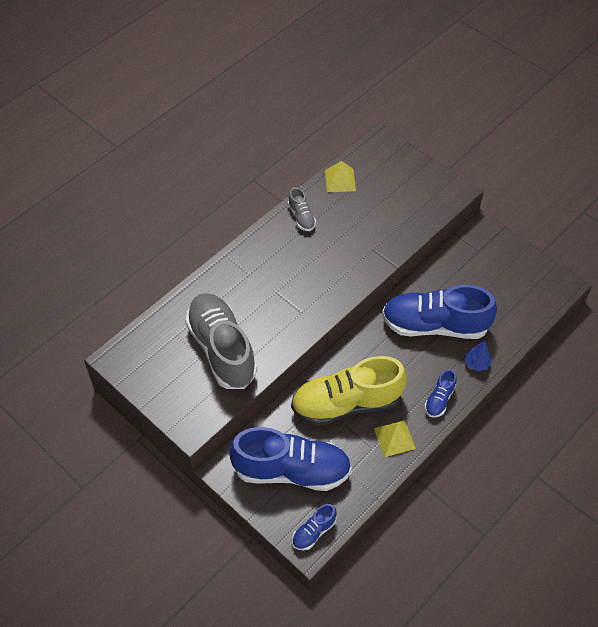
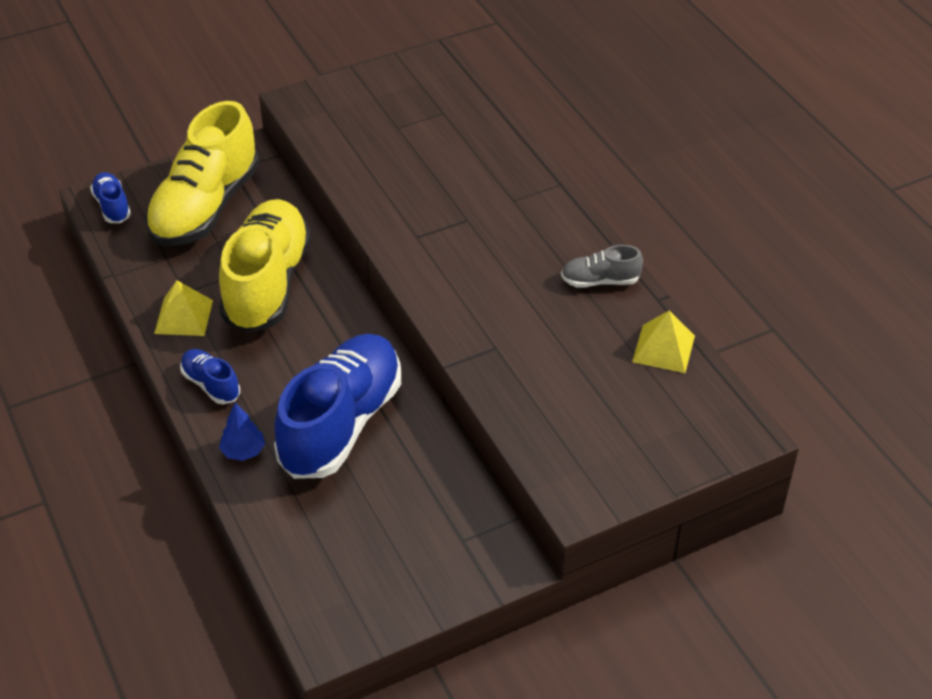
camera: 110 degrees right, 10 degrees down
(222, 349) = (397, 148): grey shoe -> none
(291, 470) = (205, 207): blue shoe -> yellow shoe

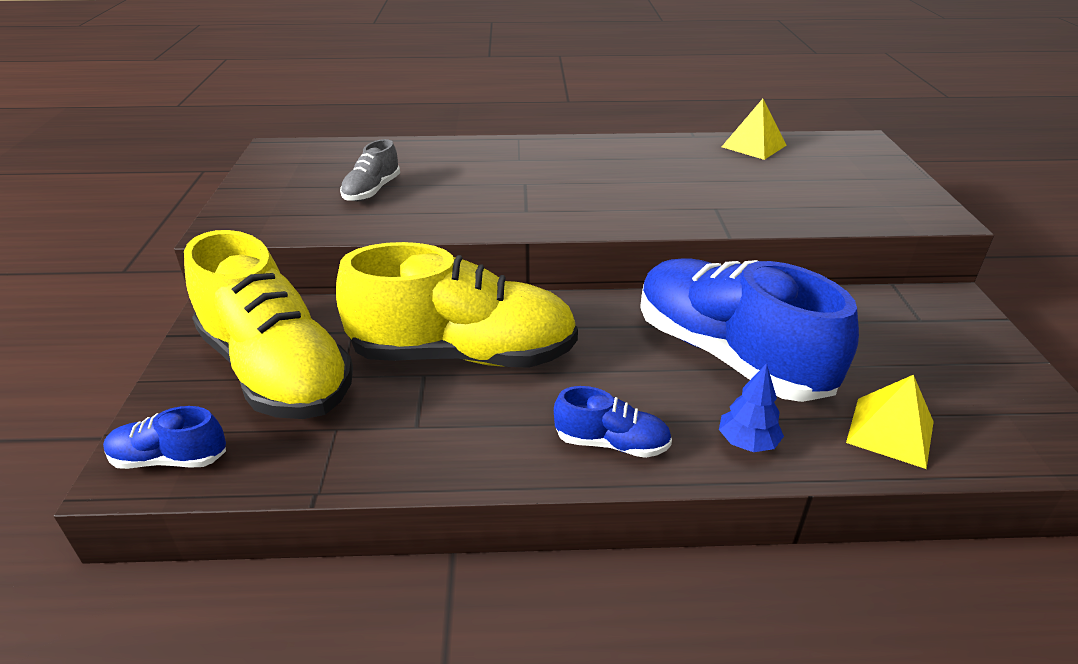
camera: 65 degrees left, 10 degrees down
(183, 316) = (464, 439): yellow pyramid -> yellow pyramid (890, 432)
(211, 385) = (611, 443): blue shoe -> blue shoe turned 150 degrees counterclockwise
(267, 284) = (463, 354): yellow shoe -> yellow shoe turned 150 degrees clockwise
(600, 281) = (656, 150): grey shoe -> grey shoe (372, 191)

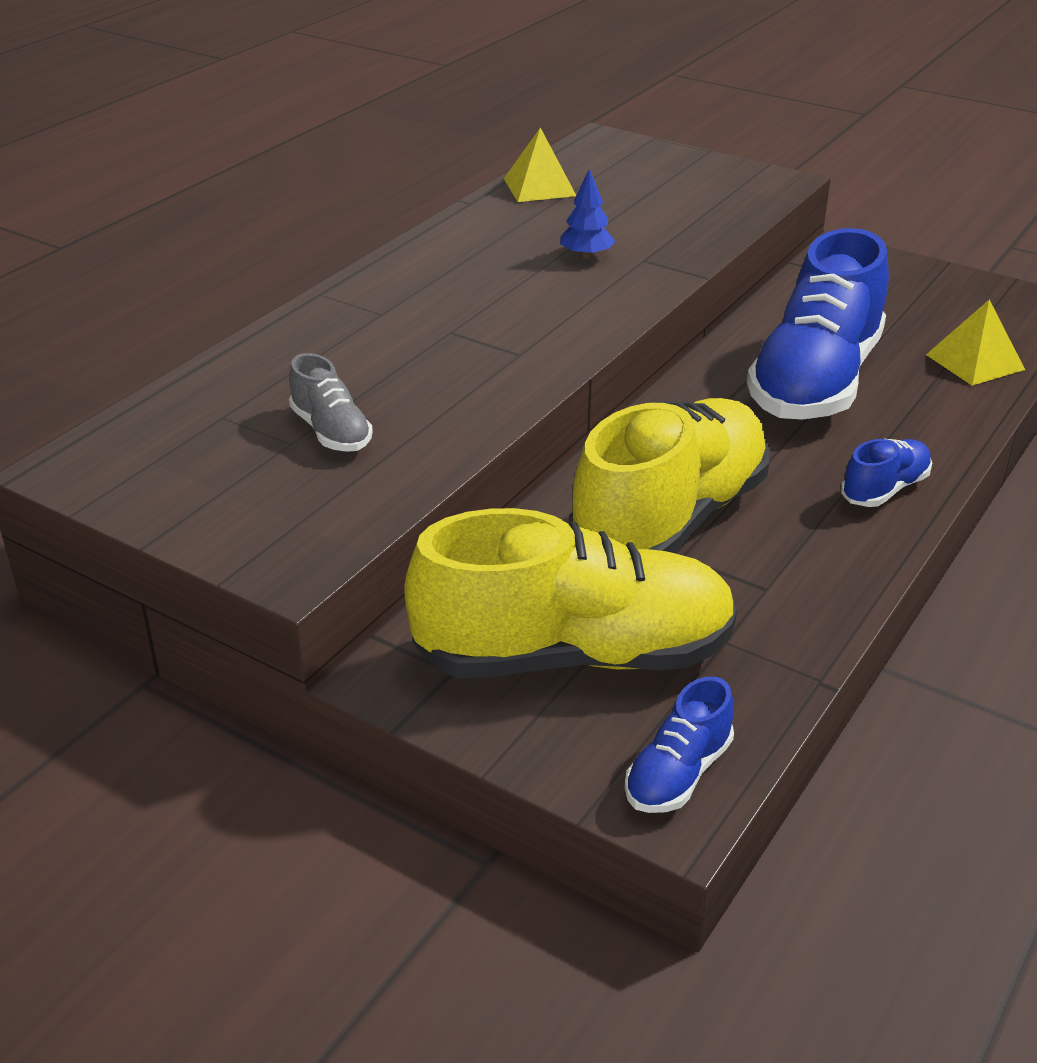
camera: 55 degrees left, 0 degrees up
(728, 355) = (815, 381): blue shoe -> blue shoe turned 60 degrees counterclockwise
(747, 442) = (937, 426): blue tree -> blue tree (586, 255)

